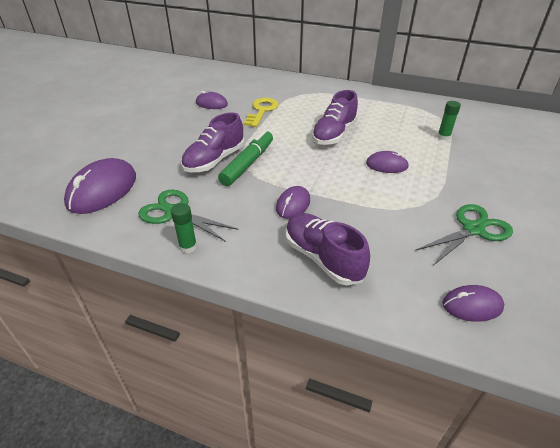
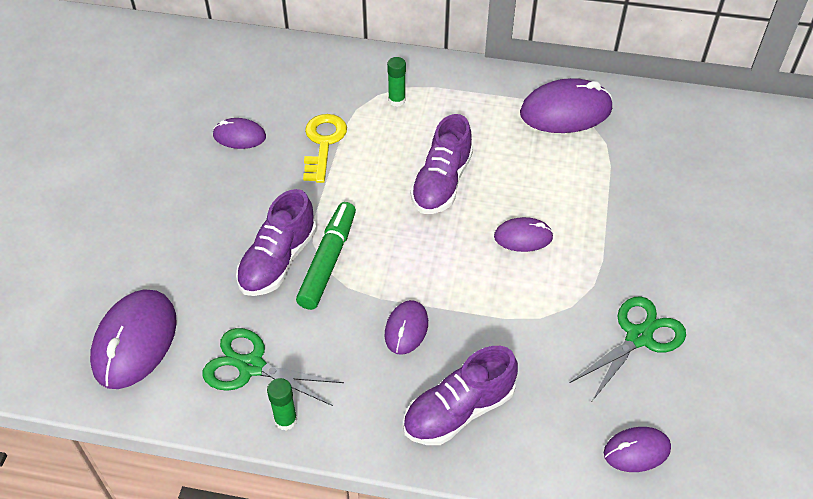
camera: 10 degrees left, 10 degrees up
(322, 258) = (458, 411): purple shoe -> purple shoe turned 75 degrees counterclockwise
(421, 110) = (565, 111): none -> purple mouse
(443, 137) = (599, 168): green glue stick -> green glue stick (397, 100)

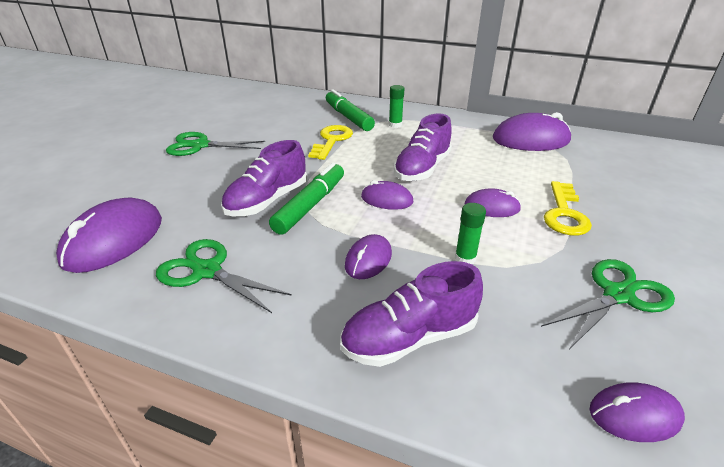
camera: 10 degrees right, 15 degrees down
(159, 174) = (200, 146): none -> green scissors
(239, 136) = (270, 132): purple mouse -> purple mouse (386, 199)
(286, 420) = (219, 321): green glue stick -> green glue stick (465, 258)
(333, 91) = (348, 117): none -> green marker
(598, 236) = (564, 214): none -> yellow key

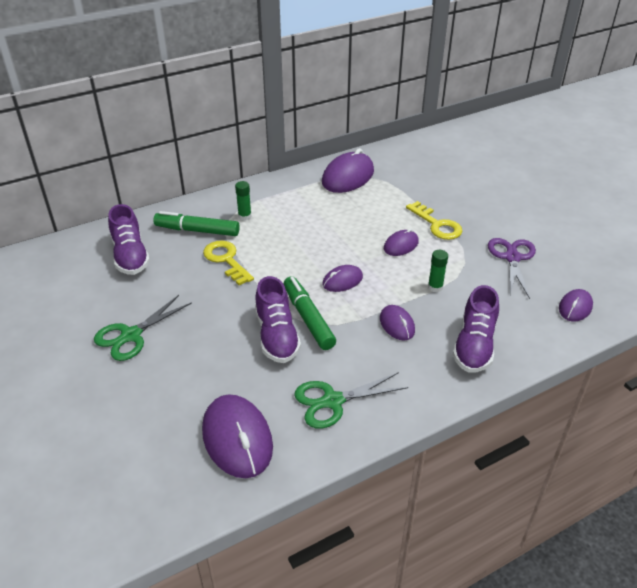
camera: 50 degrees left, 5 degrees up
(422, 169) = (324, 243): purple shoe -> purple shoe (130, 256)
(617, 295) = (512, 258): green scissors -> purple scissors

